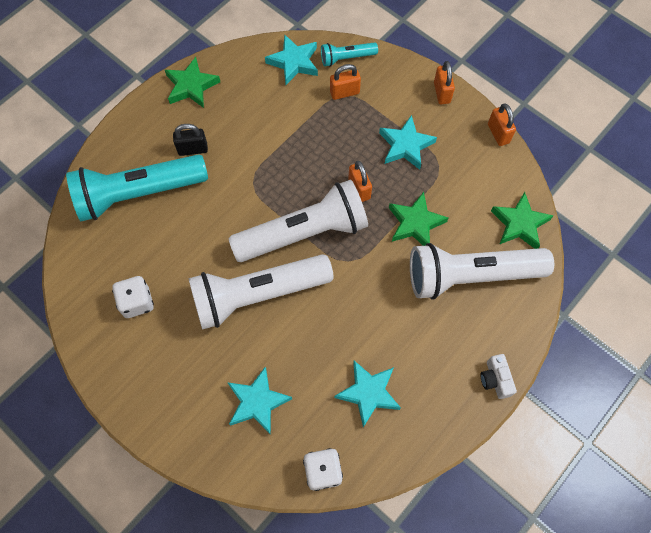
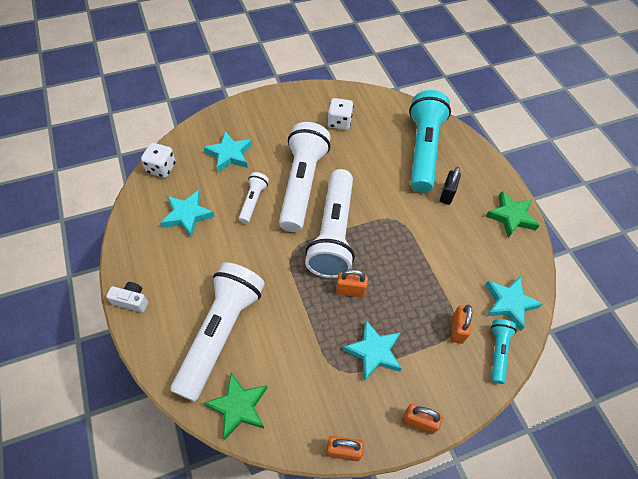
camera: 115 degrees right, 10 degrees down
(309, 334) = (253, 201): none -> white flashlight
(415, 223) = (293, 317): green star -> none

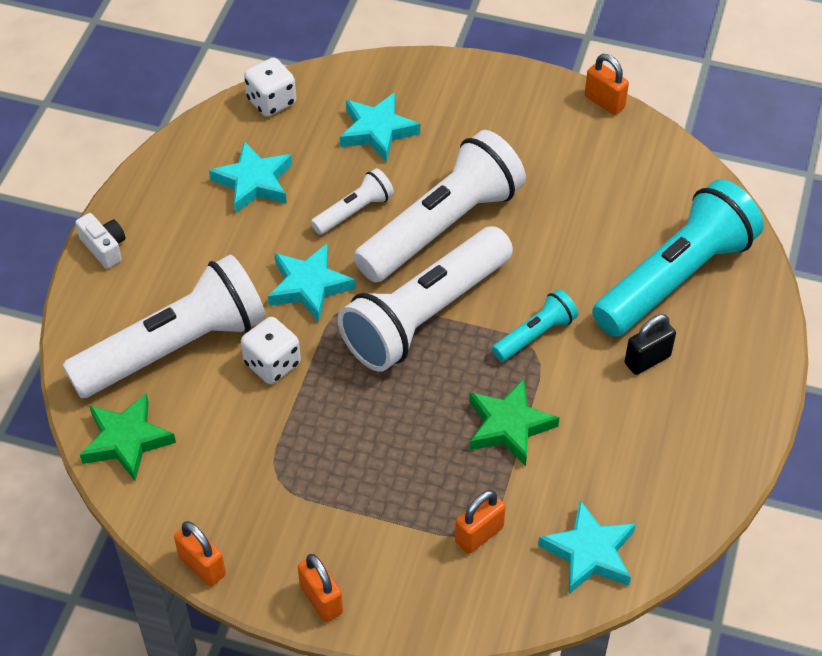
camera: 40 degrees right, 5 degrees down
(339, 122) = (581, 168): white dice -> white dice (272, 364)
(350, 290) = (380, 399): orange padlock -> orange padlock (604, 102)
(374, 352) = (341, 488): turquoise star -> turquoise star (309, 286)
(498, 352) = (508, 596): turquoise flashlight -> turquoise flashlight (535, 335)
(511, 217) = (718, 448): green star -> green star (509, 426)

